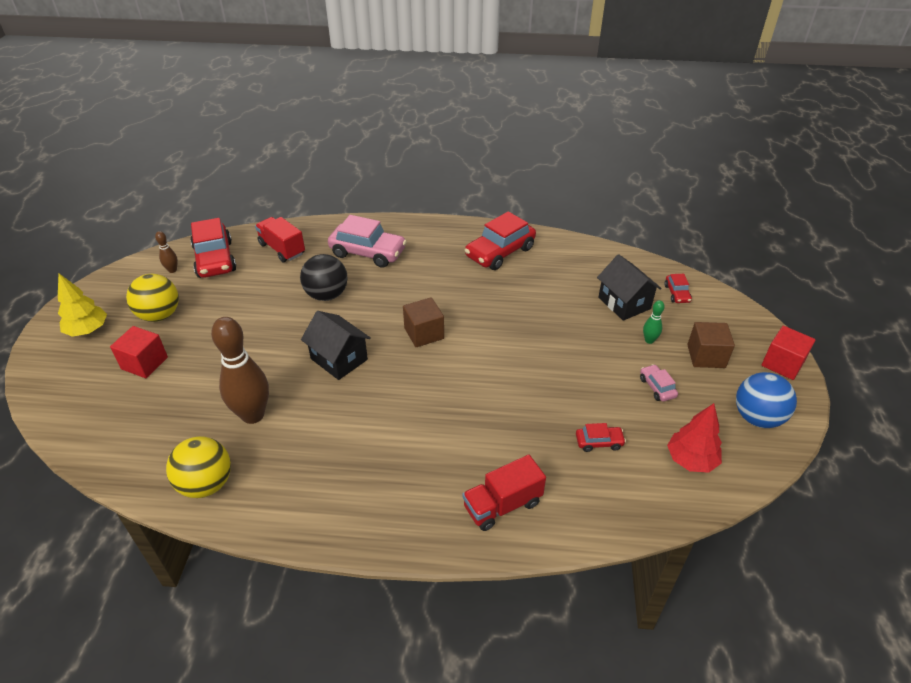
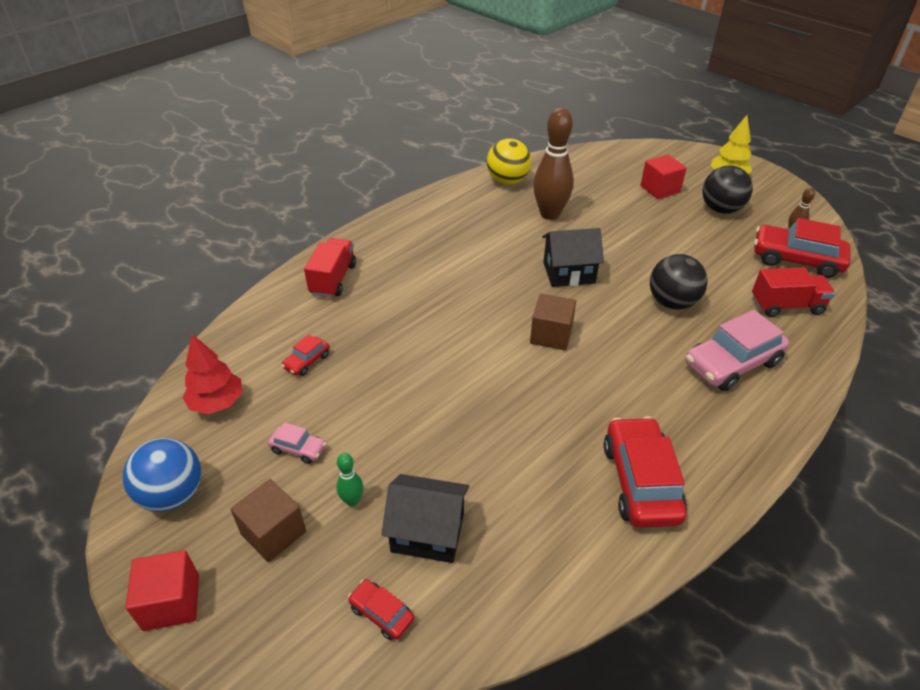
camera: 130 degrees right, 0 degrees up
(160, 315) = (721, 209): yellow ball -> black ball

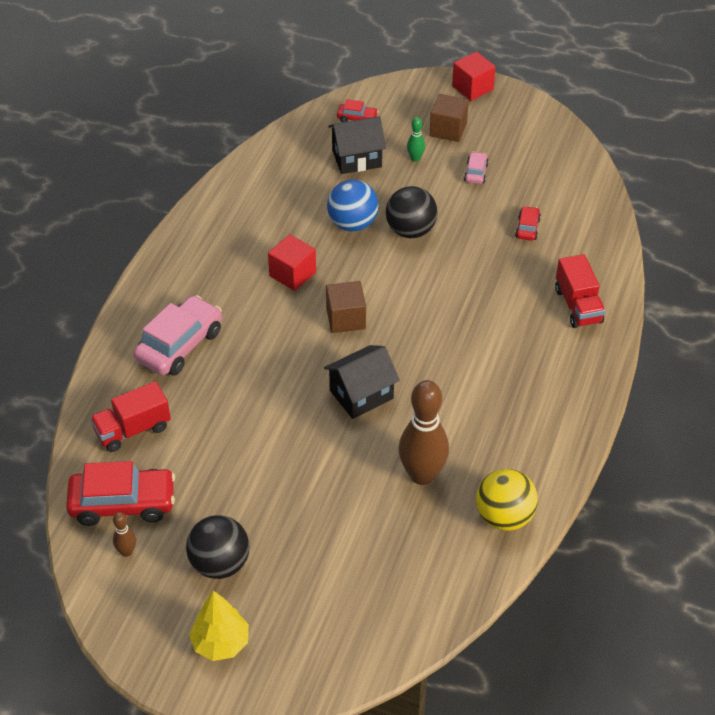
camera: 155 degrees right, 5 degrees up
(173, 494) = (527, 126): blue ball -> blue ball (352, 224)
(217, 403) = (560, 180): red tree -> none
(298, 449) = (476, 173): pink car -> pink car turned 105 degrees clockwise
(640, 481) = (232, 229): red car -> none
(660, 189) = (306, 577): red cube -> red cube (292, 274)
(672, 302) = (247, 394): black ball -> black ball (410, 230)

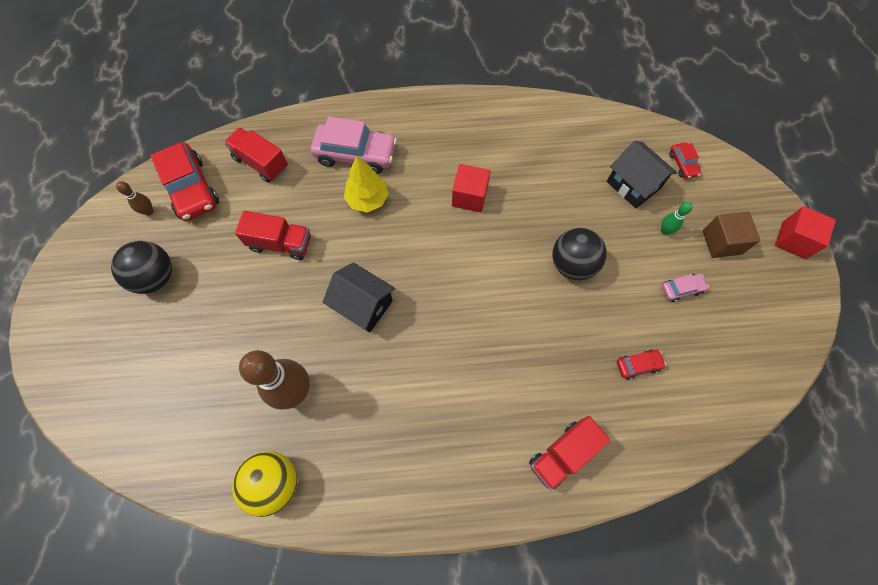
camera: 65 degrees right, 20 degrees up
(221, 643) = (84, 310): yellow tree -> yellow tree (367, 199)
(248, 441) = (280, 243): none -> red truck
(346, 318) = (441, 257): brown cube -> none
(352, 224) = (553, 216): blue ball -> none

